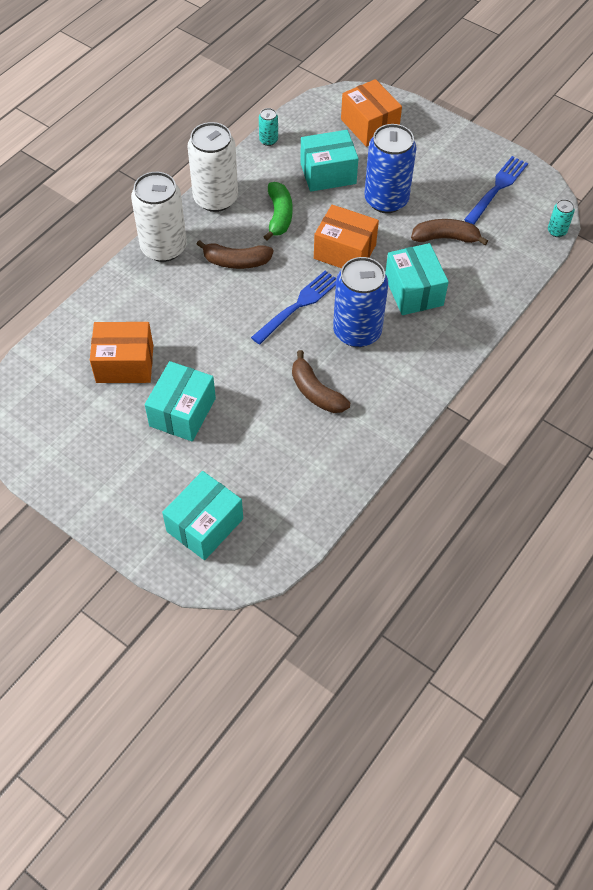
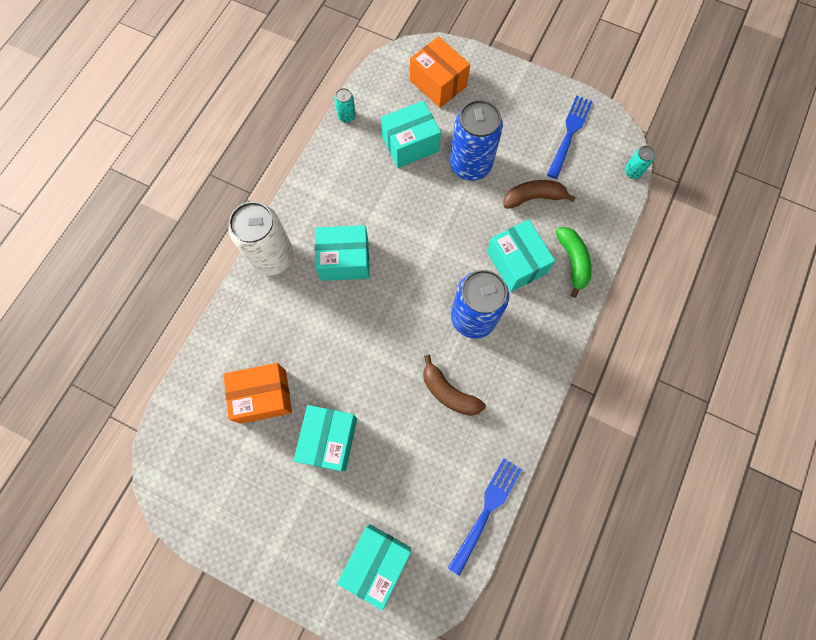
camera: 10 degrees left, 15 degrees up
(215, 198) = (310, 192): white can -> none
(236, 261) = (344, 260): brown banana -> turquoise box
(279, 216) = (374, 201): green banana -> green banana (572, 262)
(298, 305) = (413, 299): blue fork -> blue fork (486, 511)
(344, 252) = (444, 230): orange box -> none

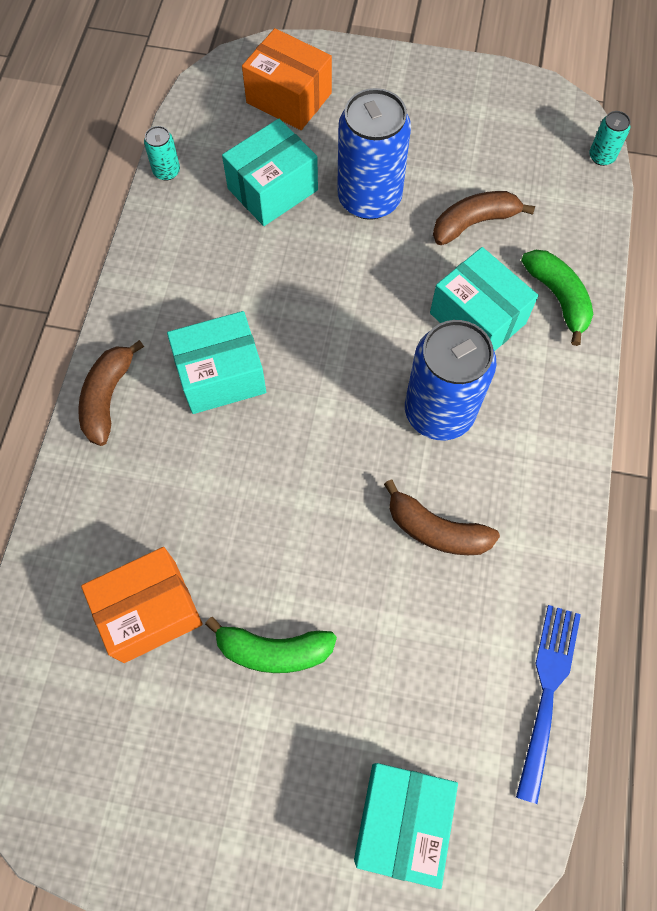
camera: 15 degrees left, 5 degrees down
(272, 257) = (108, 397): white can -> brown banana
(329, 440) = (273, 650): turquoise box -> green banana
(569, 134) = (497, 125): blue fork -> none

